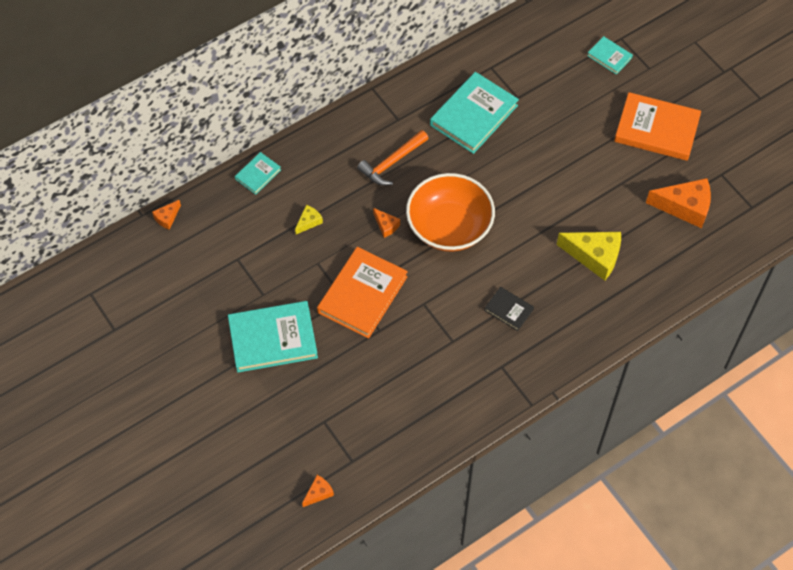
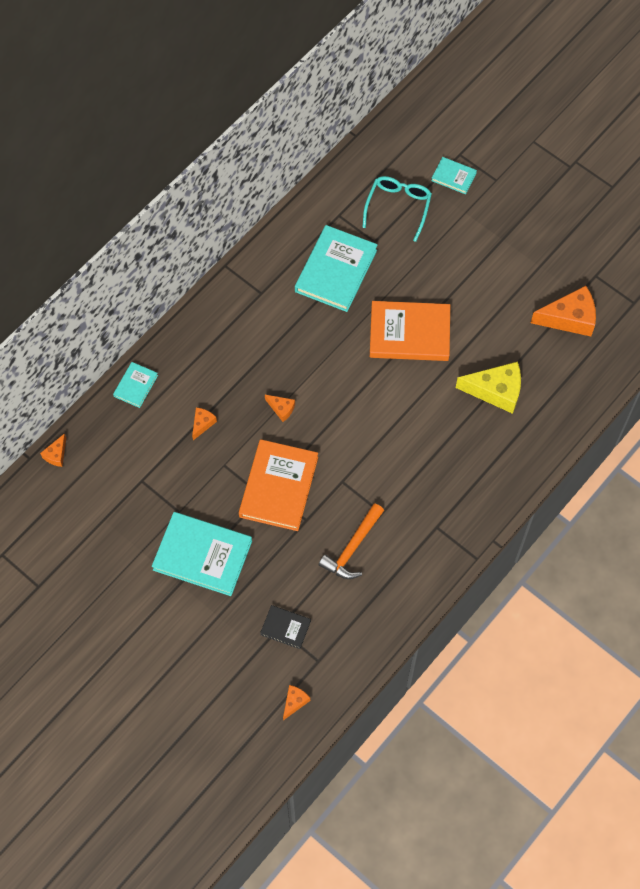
camera: 15 degrees left, 5 degrees up
(273, 339) = (202, 555): turquoise book -> turquoise book turned 45 degrees clockwise
(309, 222) = (202, 424): yellow cheese -> orange cheese
(391, 163) = (268, 341): orange hammer -> orange hammer (352, 548)
(449, 227) = (345, 395): orange bowl -> none
(508, 310) = (427, 467): black book -> black book (285, 628)
(549, 72) = (398, 207): none -> turquoise glasses
(656, 129) = (520, 243): orange book -> orange book (409, 333)

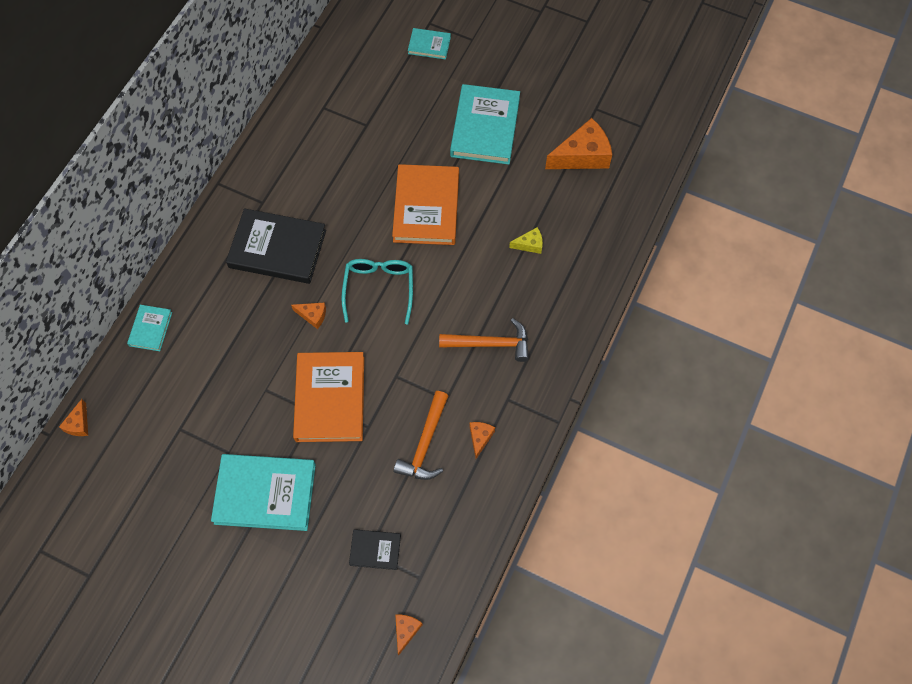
camera: 15 degrees left, 0 degrees up
(202, 424) = (232, 352): orange cheese -> orange cheese (480, 438)
(264, 340) = (277, 249): none -> black book
(336, 271) = (334, 162): turquoise book -> turquoise book (485, 127)
(398, 207) = (381, 86): turquoise glasses -> turquoise glasses (379, 288)
(409, 333) = (426, 207): orange book -> orange book turned 75 degrees counterclockwise
(435, 473) = (491, 344): none -> orange hammer
(496, 391) = (529, 244): yellow cheese -> yellow cheese, size x0.49

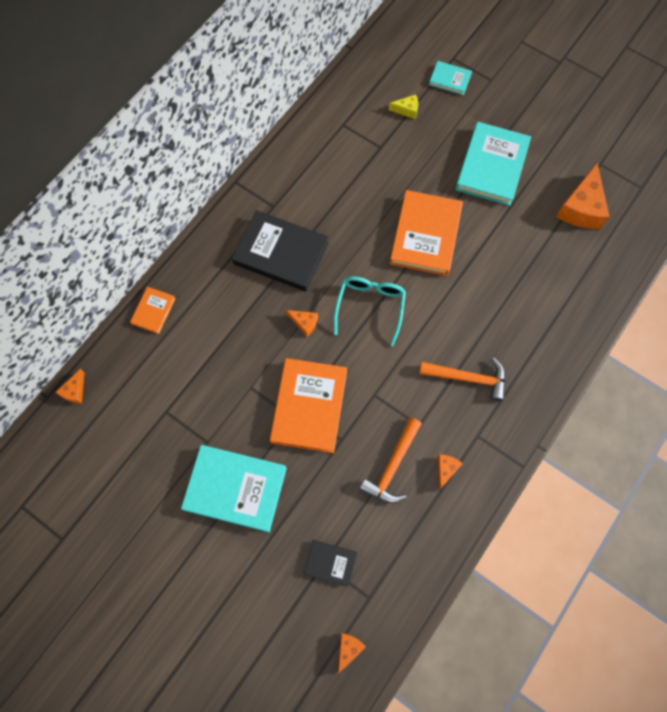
camera: 10 degrees right, 5 degrees up
(150, 329) = (153, 311): turquoise book -> orange book
(529, 244) = (519, 287): yellow cheese -> yellow cheese (407, 110)
(582, 155) = (581, 208): orange cheese -> orange cheese turned 120 degrees clockwise

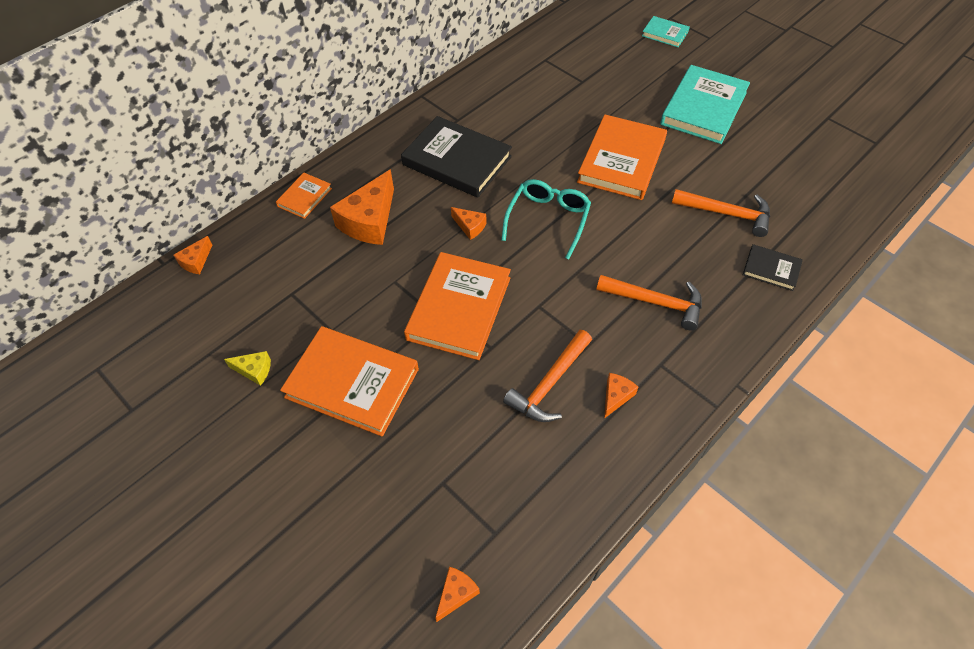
camera: 10 degrees right, 15 degrees down
(235, 489) = (352, 383): turquoise book -> orange book
(330, 563) = (452, 483): black book -> black book (771, 269)
(407, 110) = (615, 54): yellow cheese -> yellow cheese (254, 370)
(519, 281) = (727, 214): none -> orange hammer
(581, 208) = (804, 154): orange cheese -> orange cheese (369, 221)

